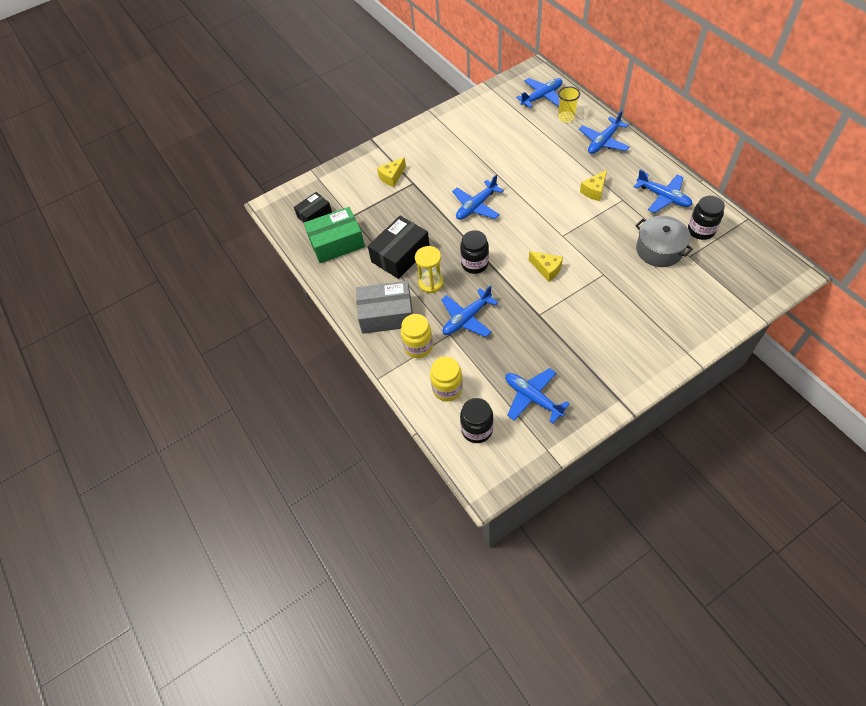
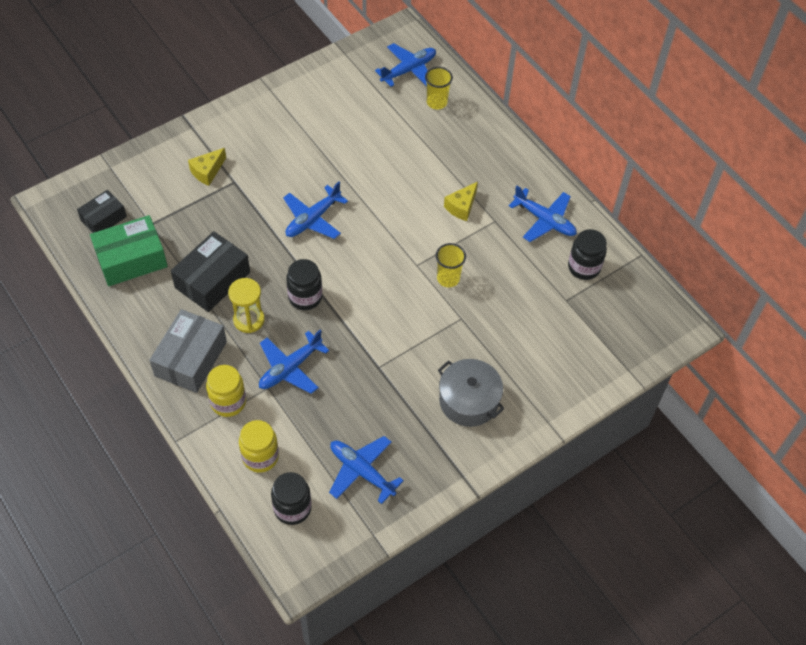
camera: 10 degrees left, 0 degrees up
(386, 314) = (191, 359): grey box -> grey box turned 60 degrees counterclockwise
(547, 269) = (393, 308): yellow cheese -> none
(589, 244) = (448, 278): none -> yellow cup
(603, 142) = (480, 140): blue plane -> none
(659, 249) = (531, 290): grey pot -> grey pot (468, 401)

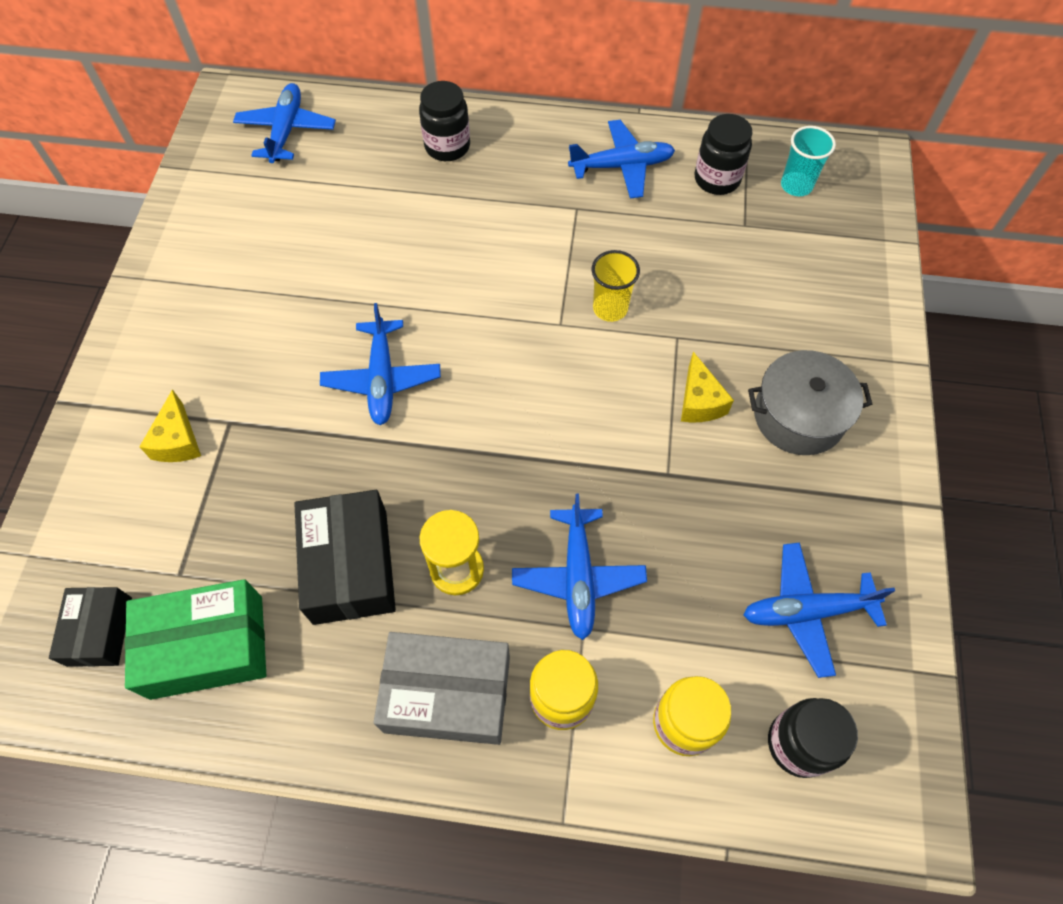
camera: 45 degrees left, 5 degrees up
(131, 259) = (207, 646): green box -> green box turned 60 degrees clockwise
(191, 359) = (447, 694): grey box -> grey box turned 60 degrees counterclockwise
(305, 297) = (488, 476): black jar -> black jar (447, 146)
(436, 102) = (360, 140): yellow cup -> none
(461, 207) = (525, 223): yellow cheese -> yellow cheese (699, 401)
(621, 306) = (796, 185): none -> turquoise cup

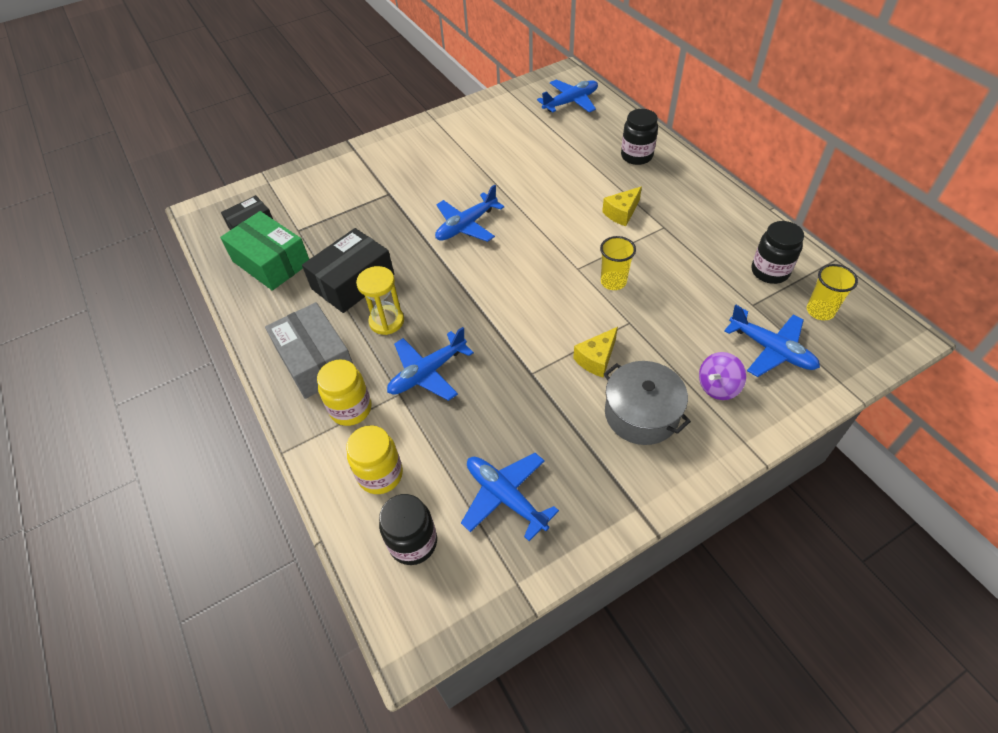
camera: 55 degrees right, 10 degrees down
(178, 440) = (363, 185): yellow cheese -> yellow cheese (621, 213)
(622, 166) = (719, 226): blue plane -> blue plane (771, 350)
(796, 185) = (820, 311): turquoise cup -> yellow cup
(817, 330) = (718, 387): none -> purple spinning top

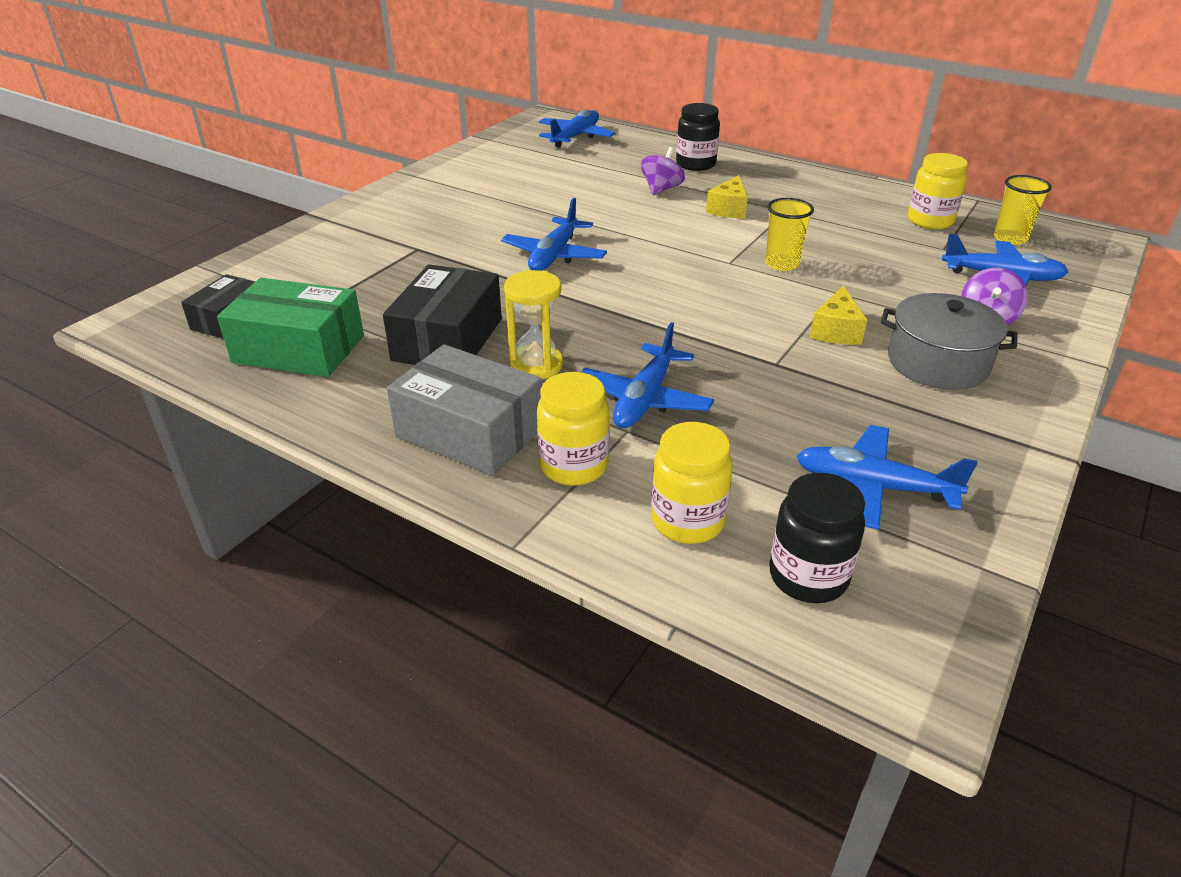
camera: 30 degrees left, 15 degrees down
(589, 178) = (661, 189): none -> purple spinning top
(770, 271) = (930, 221): black jar -> yellow jar

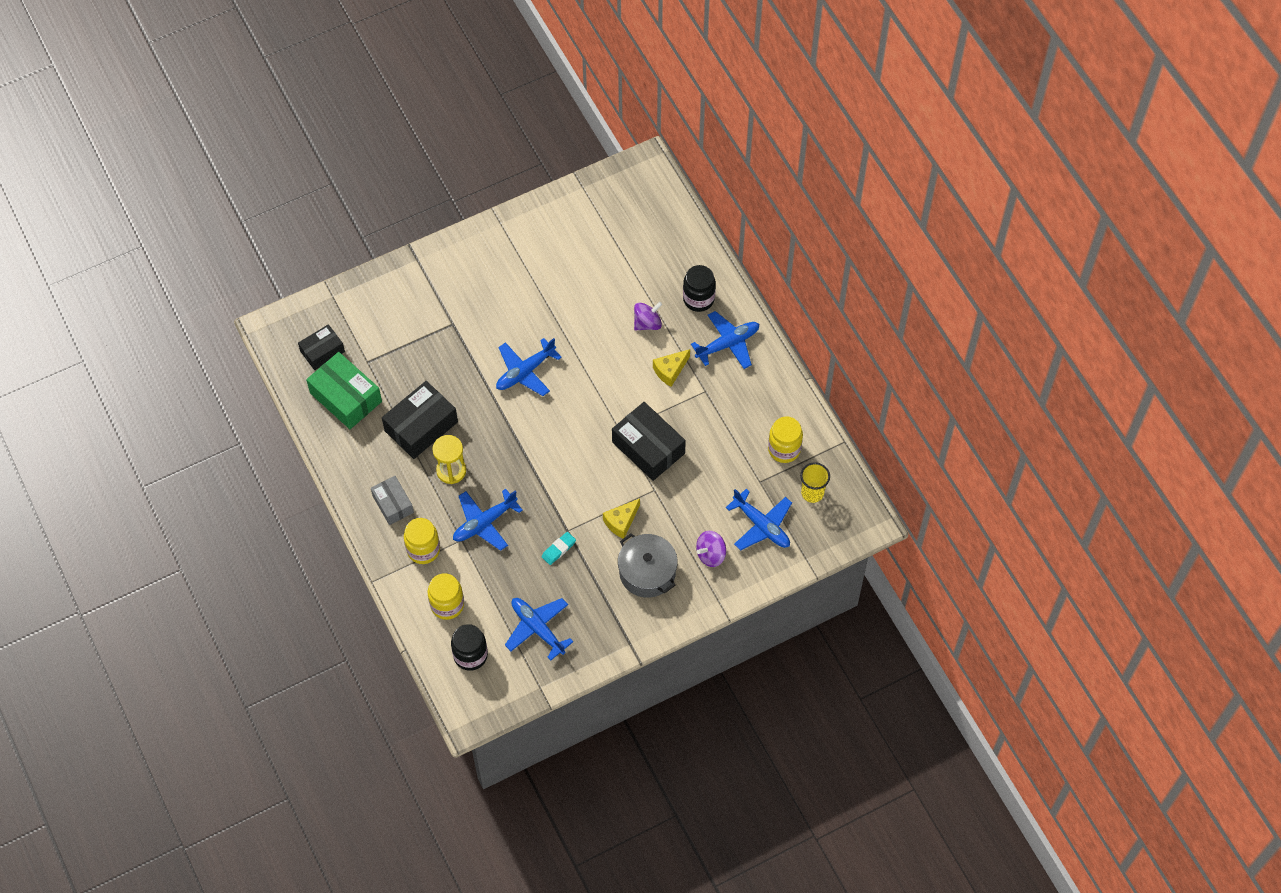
camera: 30 degrees right, 25 degrees up
(470, 431) = (393, 504): grey box -> grey box, size x0.62
(575, 137) = (646, 212): blue plane -> blue plane (728, 344)
(782, 264) = (648, 448): yellow cup -> black box
(788, 386) = (558, 549): none -> turquoise eraser

